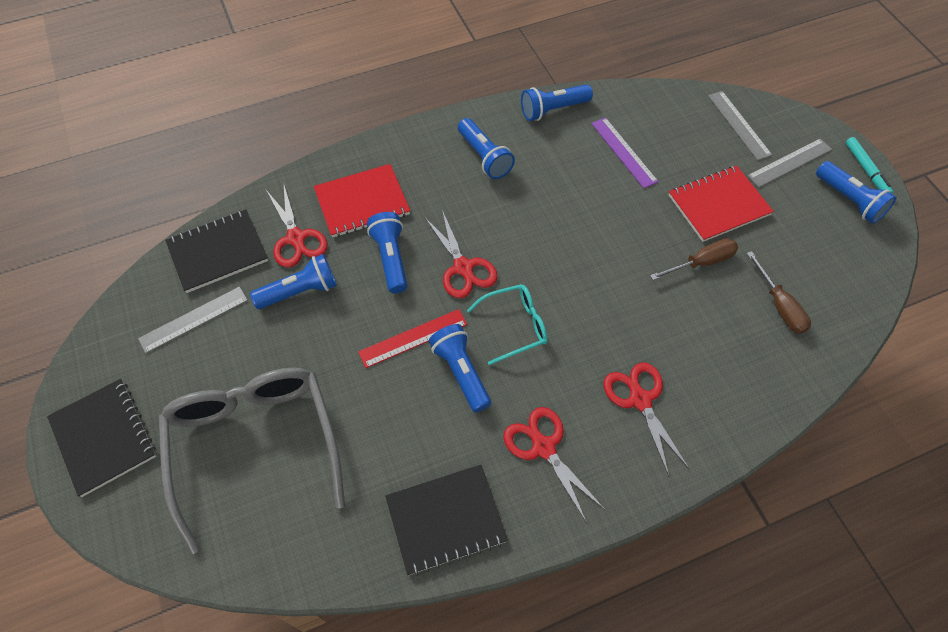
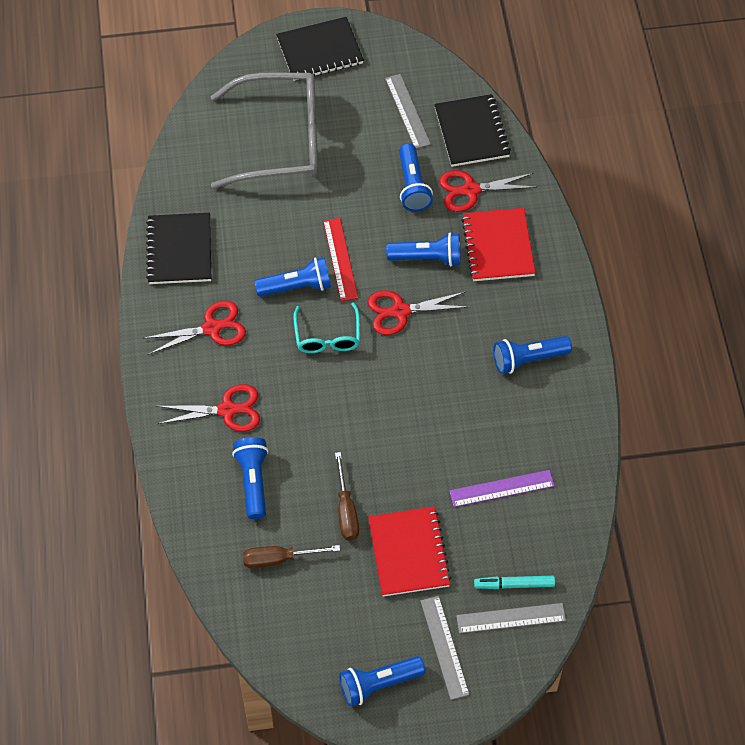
camera: 105 degrees right, 0 degrees up
(553, 110) = (578, 439): blue flashlight -> blue flashlight (253, 481)
(866, 170) = (413, 723): turquoise marker -> turquoise marker (514, 584)

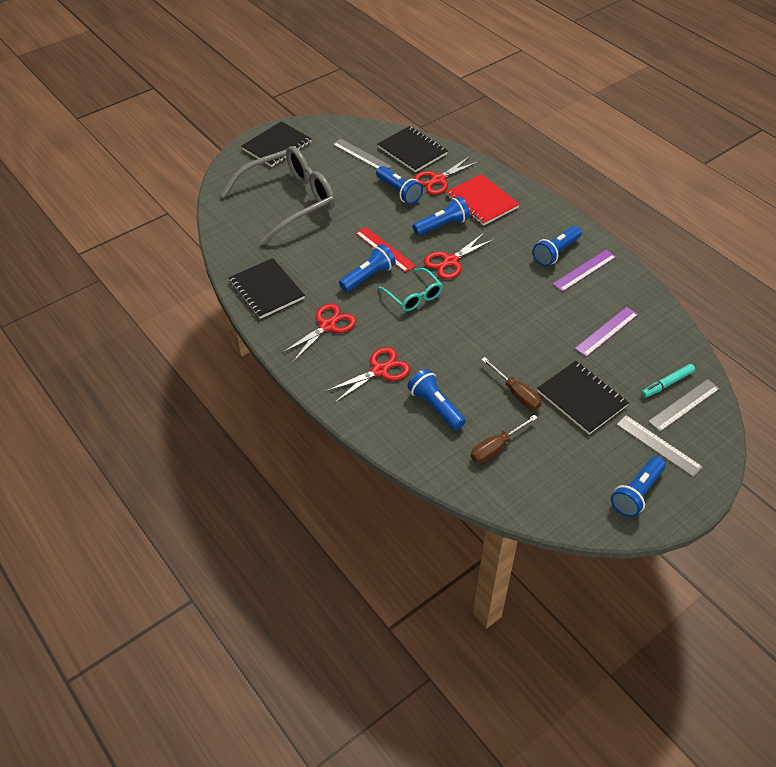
camera: 30 degrees left, 10 degrees down
(409, 553) = (581, 399): red notebook -> black notebook
(541, 399) = (584, 270): none -> purple ruler

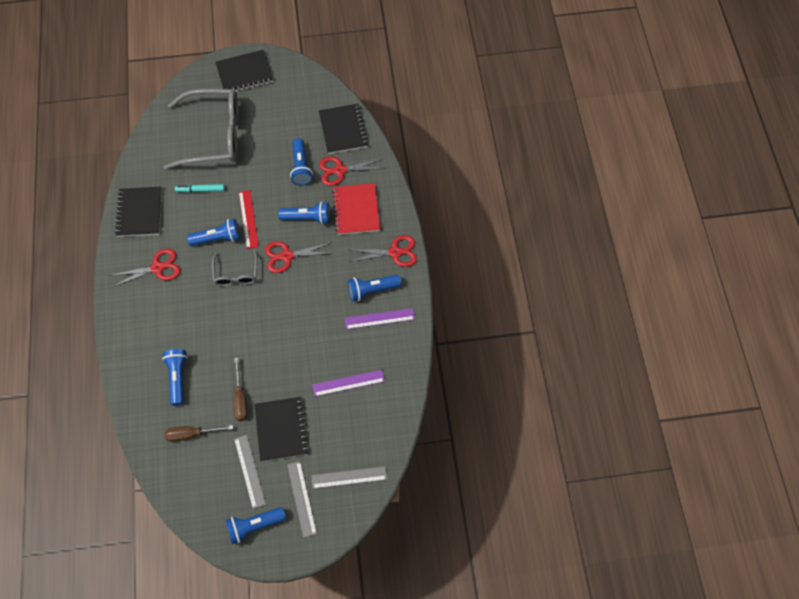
camera: 30 degrees right, 15 degrees up
(361, 155) = (301, 115): grey ruler -> grey ruler (249, 471)
(379, 370) = (163, 326): red scissors -> red scissors (395, 252)
(414, 296) = (236, 274): turquoise glasses -> grey glasses
(667, 384) = (353, 453): turquoise marker -> turquoise marker (200, 190)

